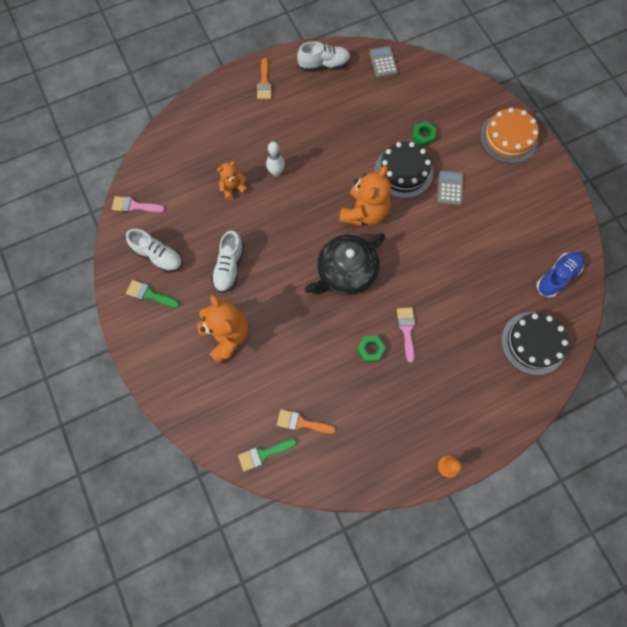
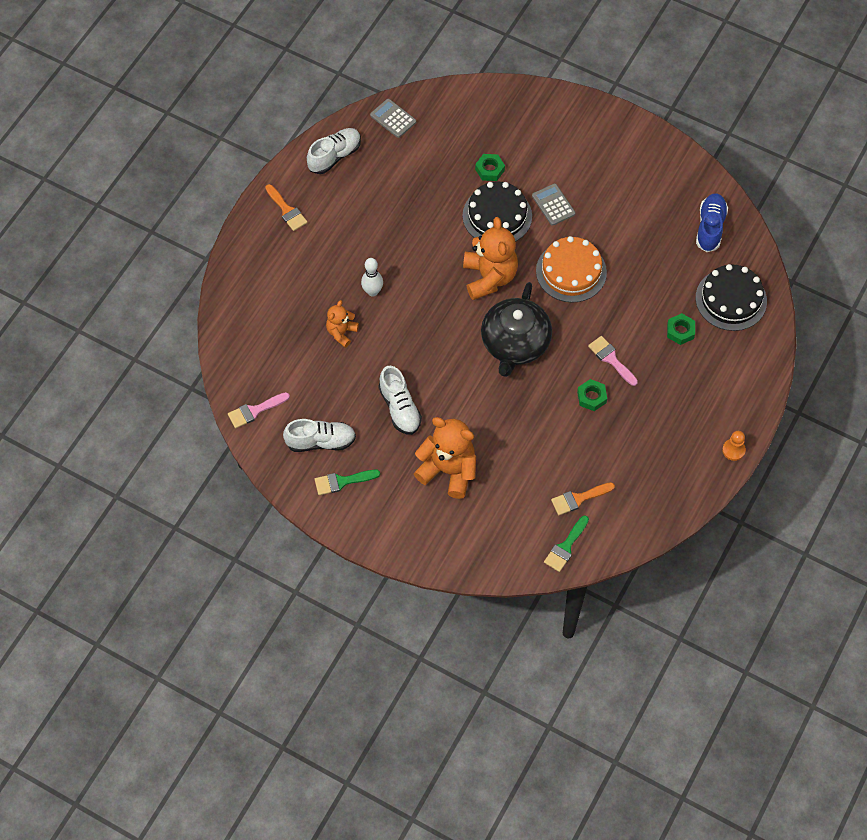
camera: 35 degrees left, 10 degrees down
(475, 342) = (680, 331): none -> green nut
(508, 138) = (573, 123): orange cake -> orange cake (571, 271)

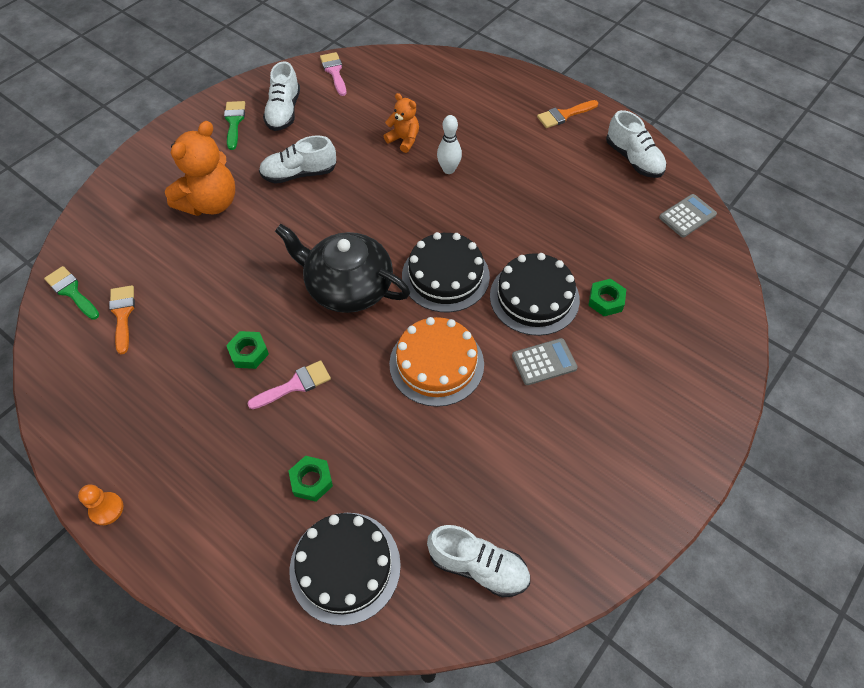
camera: 100 degrees right, 5 degrees down
(489, 277) = (445, 276): orange teddy bear -> black cake
(710, 228) = (478, 566): blue shoe -> white shoe

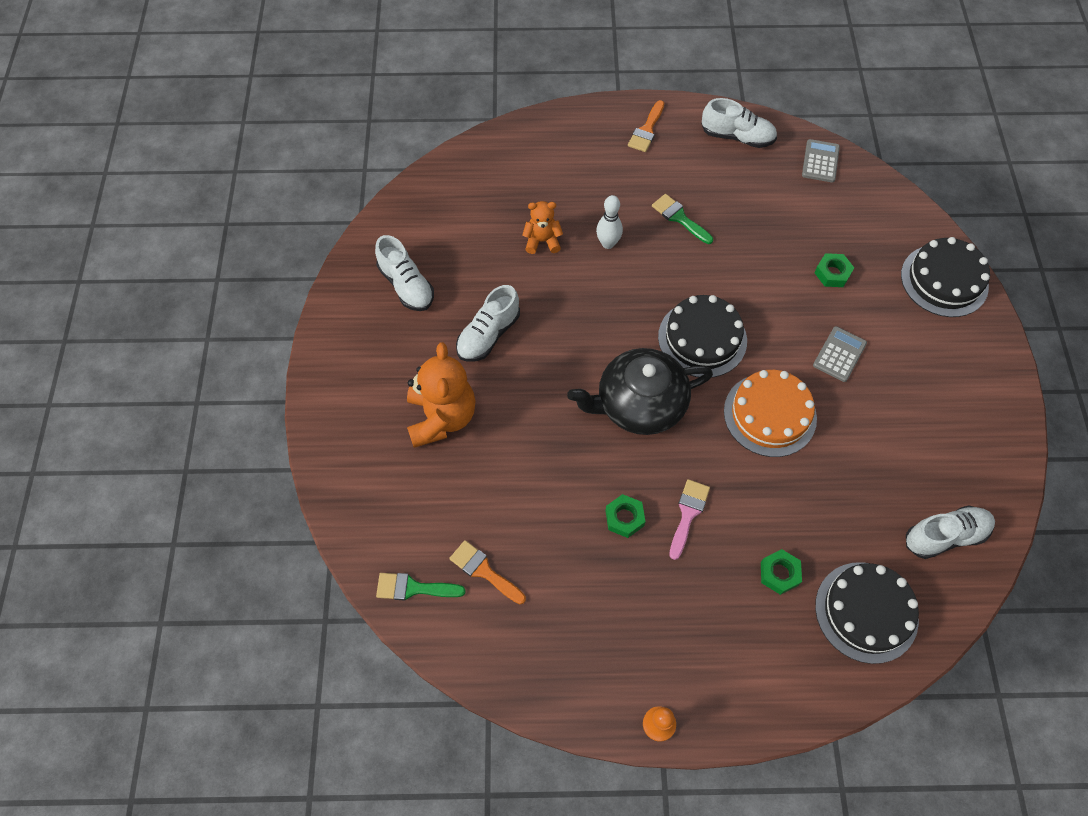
camera: 40 degrees left, 5 degrees up
(234, 122) = (371, 326): green brush -> green brush (679, 218)
(334, 72) = (407, 215): pink brush -> none
(534, 297) = (782, 308): black cake -> black cake (944, 280)

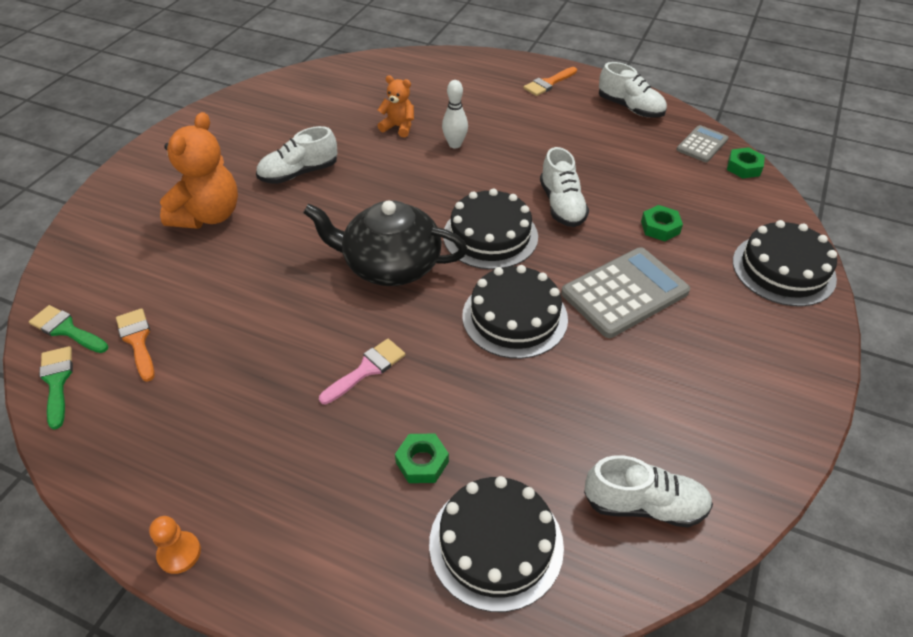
camera: 25 degrees right, 15 degrees down
(406, 285) = (262, 122): white shoe -> white shoe (562, 205)
(624, 518) = (302, 349): green nut -> green nut (744, 167)
(679, 218) = (534, 146): green brush -> green brush (57, 382)
(770, 414) = (514, 317): orange cake -> black cake
(839, 354) = (625, 293): grey calculator -> grey calculator, size x1.80

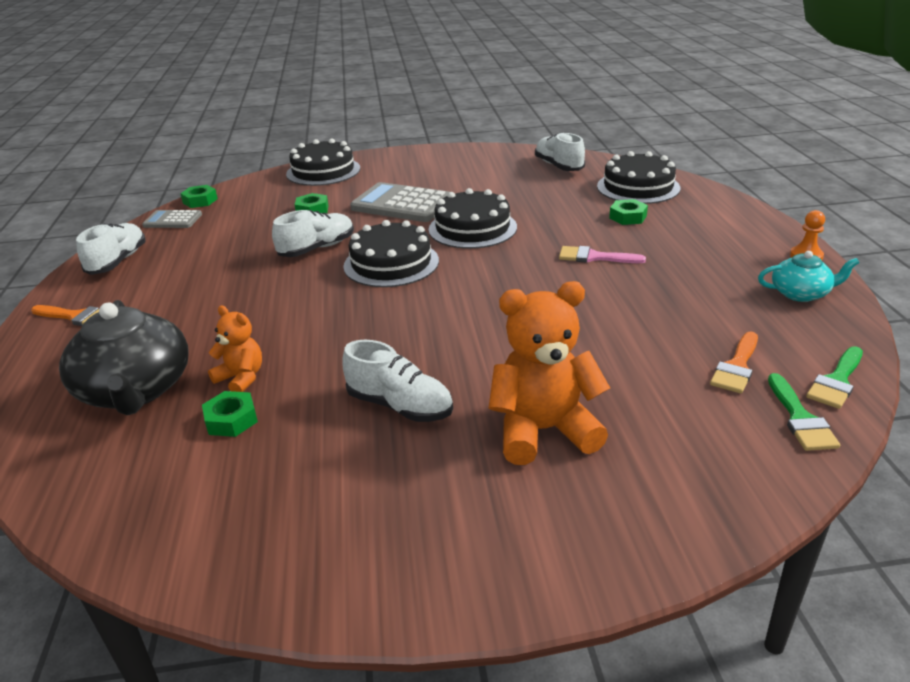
camera: 120 degrees left, 15 degrees down
(144, 473) = (801, 293): none -> turquoise teapot
(360, 116) = (231, 420): none -> green nut
(390, 264) = (479, 290): black teapot -> black teapot (136, 390)
(398, 127) = (241, 378): orange teddy bear -> orange teddy bear turned 135 degrees clockwise
(455, 144) = (255, 328): white bowling pin -> none

